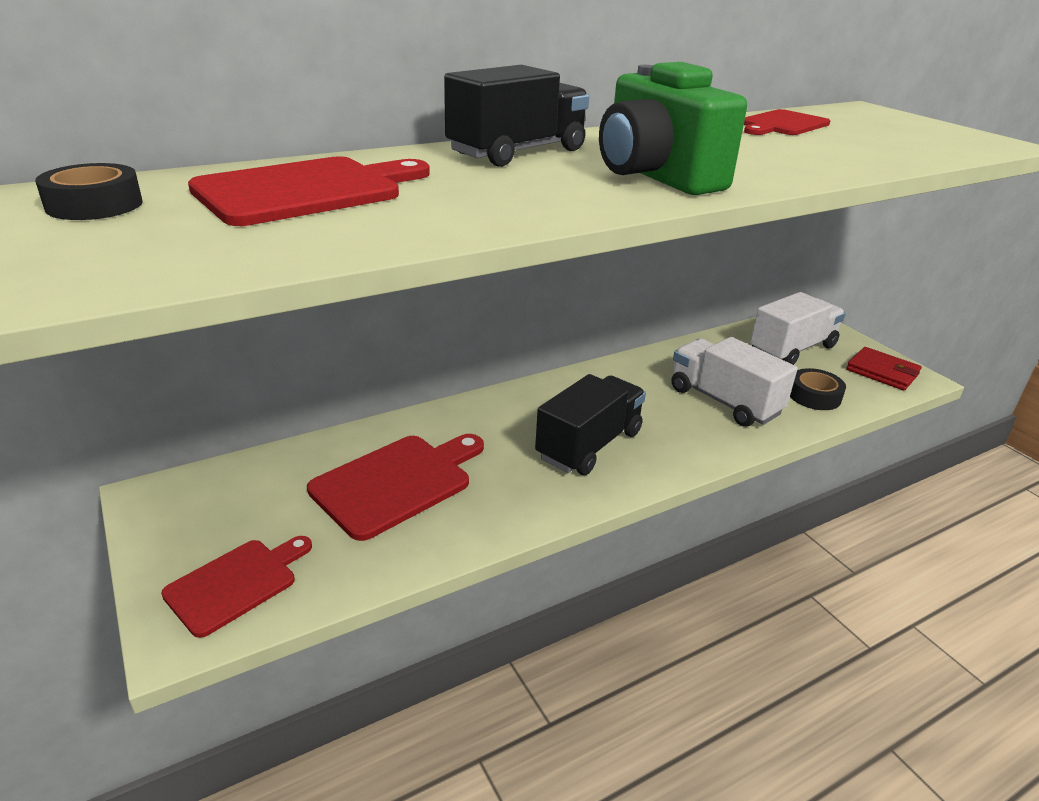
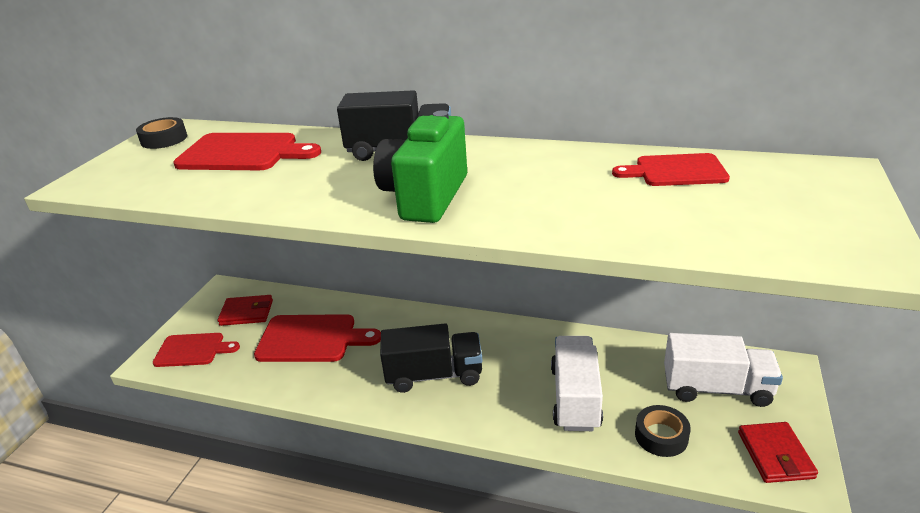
camera: 50 degrees right, 0 degrees up
(247, 502) = (246, 313): none -> red wallet

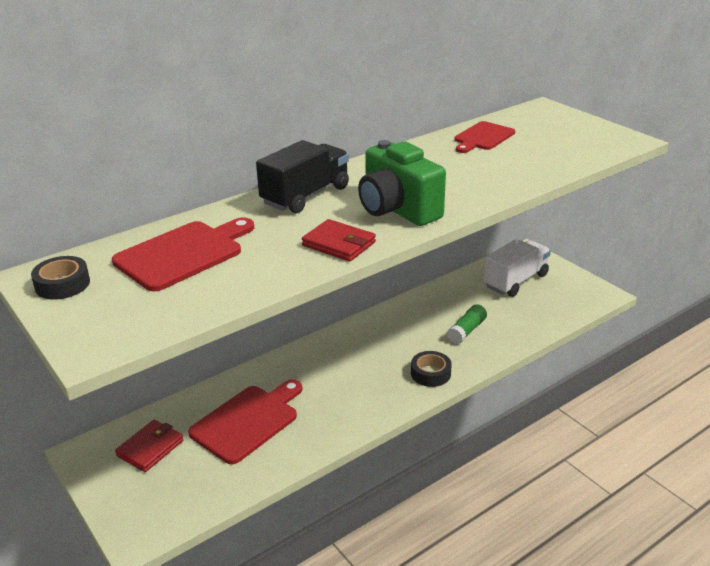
camera: 55 degrees left, 0 degrees up
(192, 350) = (160, 502): red cutting board -> none
(434, 375) = (375, 377): black truck -> none
(575, 398) = (467, 331): white truck -> green glue stick
(661, 436) = (530, 318): black tape -> black tape (430, 373)
(775, 455) = (579, 292): red wallet -> red wallet (339, 244)

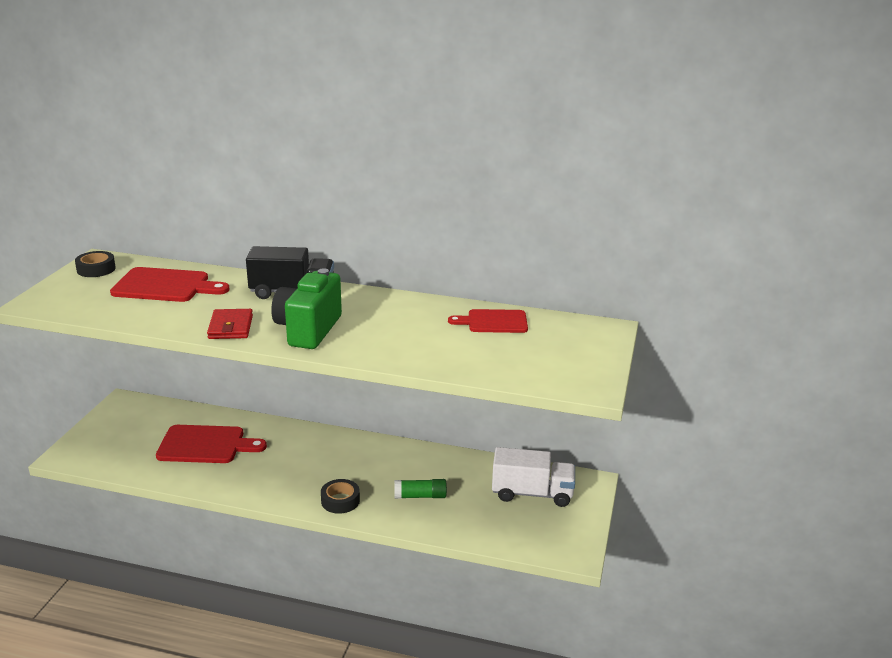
camera: 50 degrees right, 5 degrees down
(150, 448) = (147, 422): red wallet -> none

